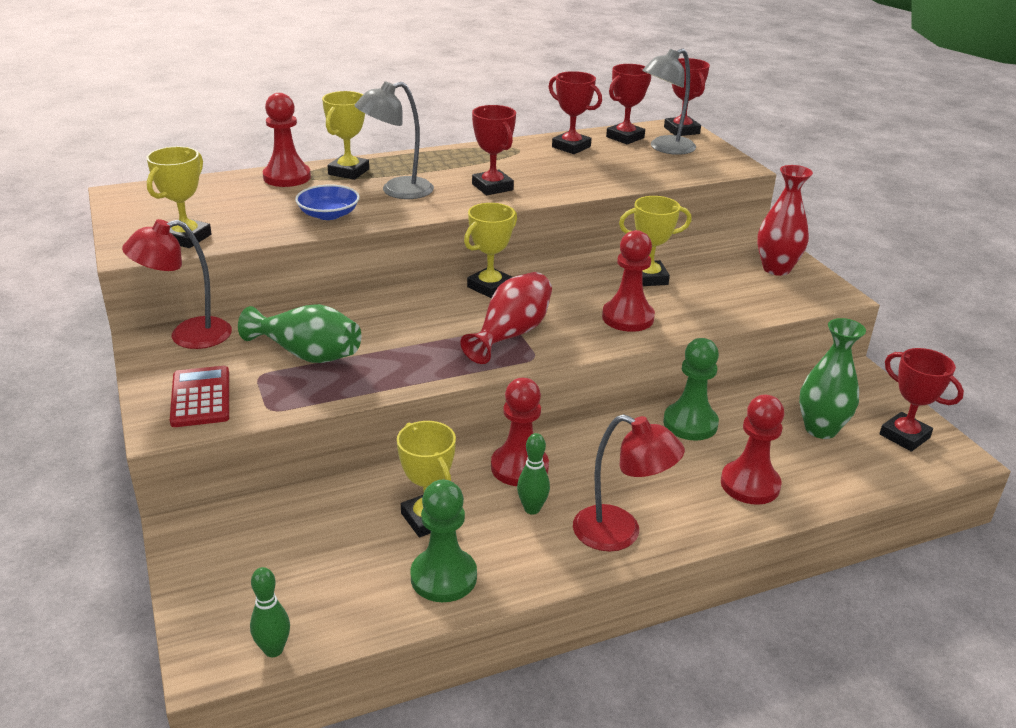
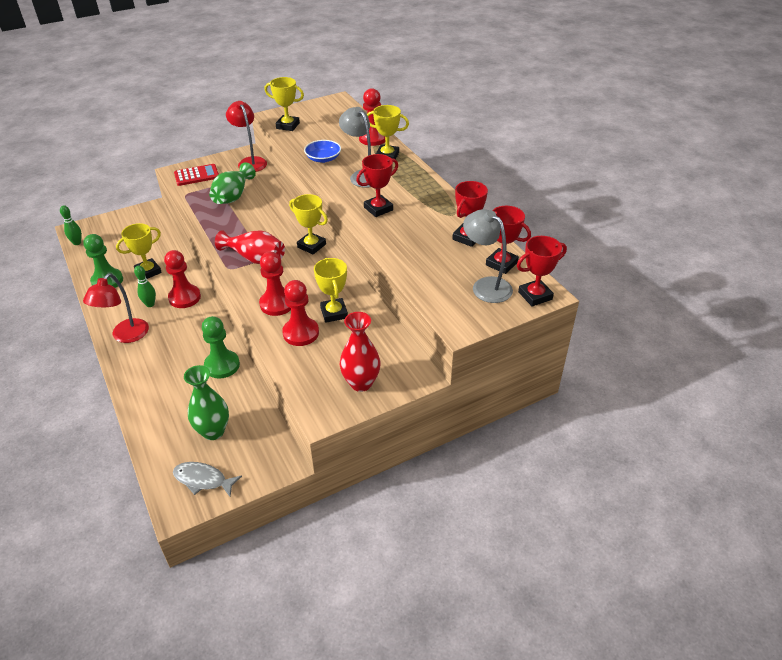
camera: 85 degrees right, 10 degrees up
(750, 484) = (159, 390): red pawn -> red pawn (301, 333)
(904, 436) = (203, 480): red trophy -> grey fish

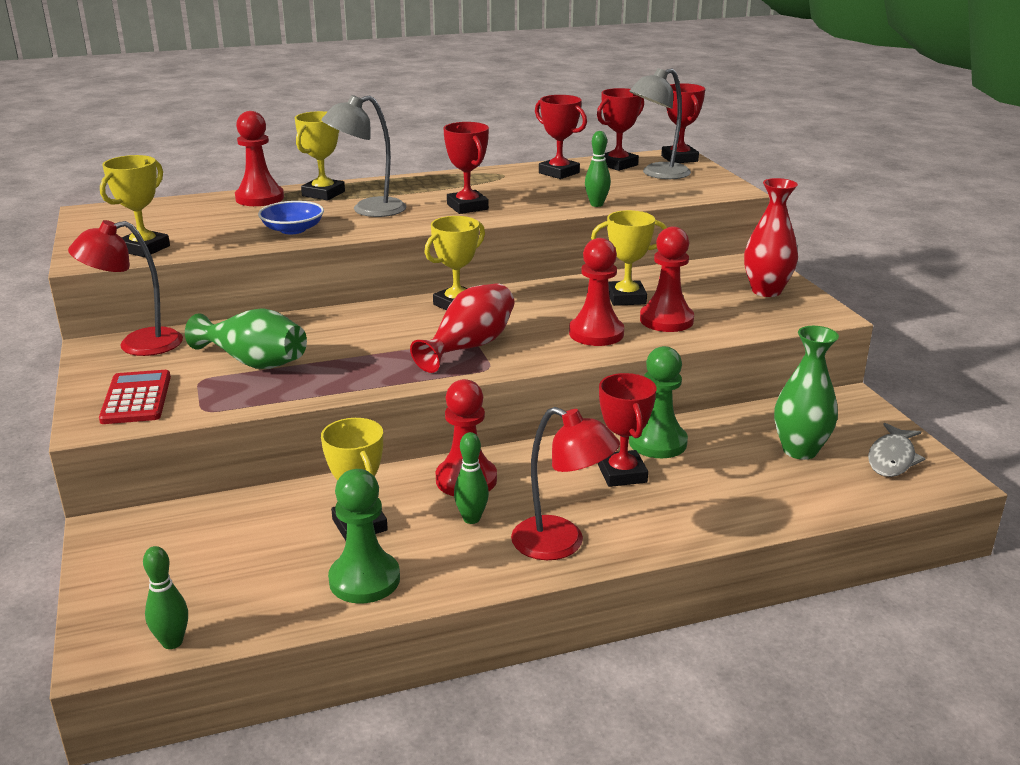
camera: 80 degrees left, 15 degrees down
(188, 353) = (622, 474): none -> red trophy
(399, 260) = (596, 204): none -> green bowling pin

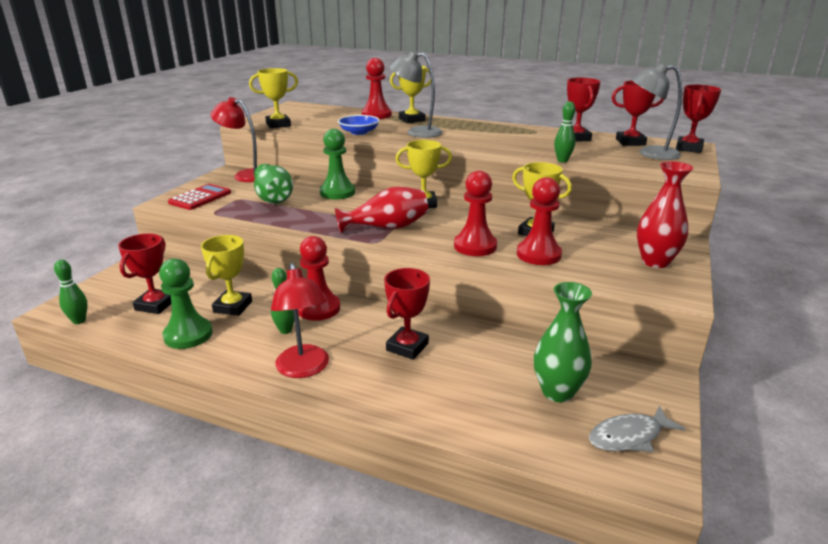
camera: 40 degrees right, 0 degrees up
(467, 207) = (475, 143): red trophy -> red trophy (155, 305)
(657, 442) = (462, 339): green pawn -> green pawn (337, 192)

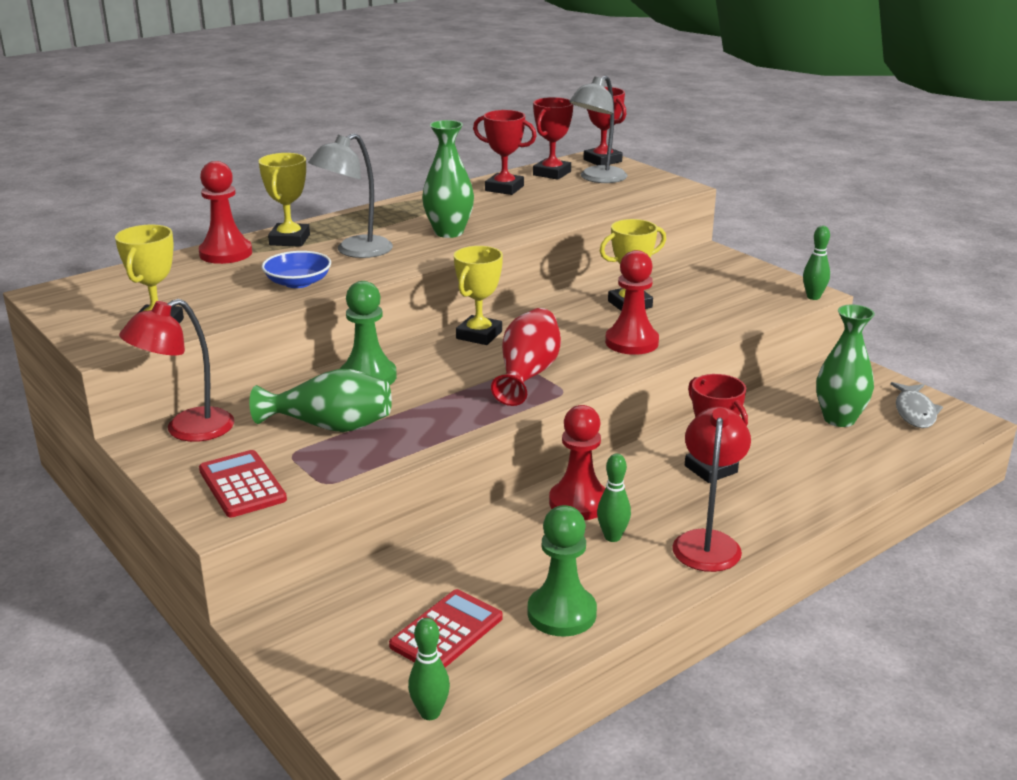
camera: 60 degrees left, 0 degrees up
(155, 305) = (447, 632): red trophy -> red calculator
(233, 307) = (515, 565): yellow trophy -> none
(304, 369) = (707, 542): red lamp -> red lamp turned 90 degrees counterclockwise
(478, 142) = (449, 232): none -> green vase
(538, 254) = (682, 319): red pawn -> none
(562, 160) = (570, 217): green bowling pin -> green bowling pin (813, 297)
(655, 262) = (744, 279): red vase -> none

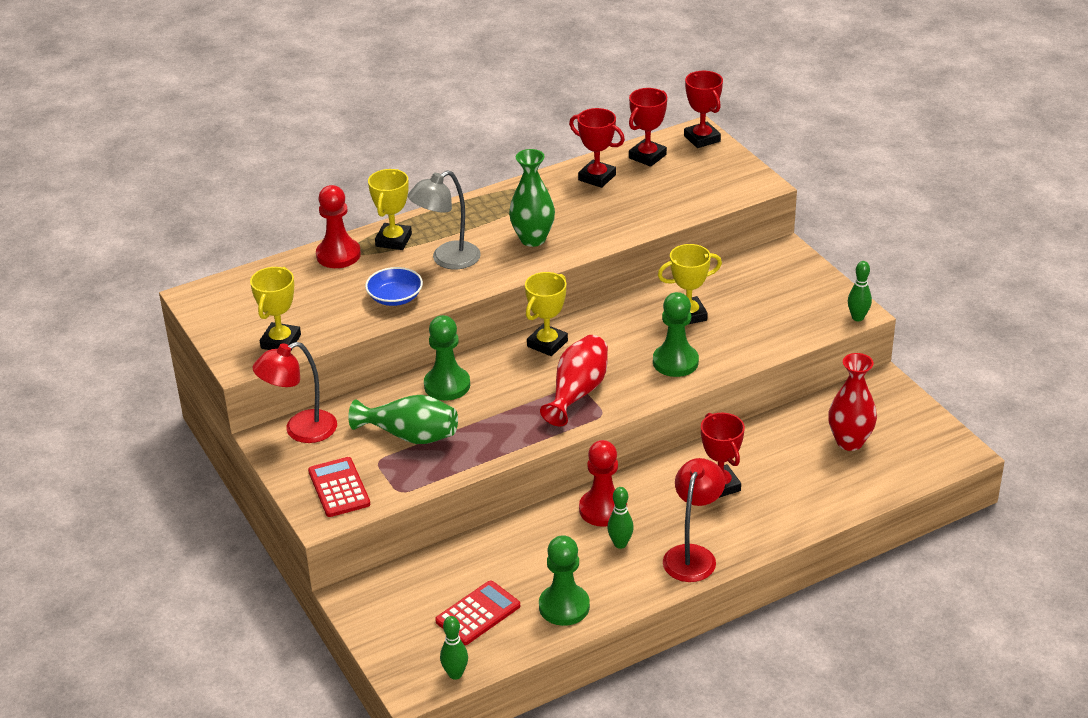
camera: 10 degrees right, 10 degrees up
(597, 178) = (688, 167): grey lamp -> none
(631, 342) = (675, 362): red pawn -> green pawn
(839, 419) = (849, 442): green vase -> red vase
(914, 412) = (920, 439): grey fish -> none

